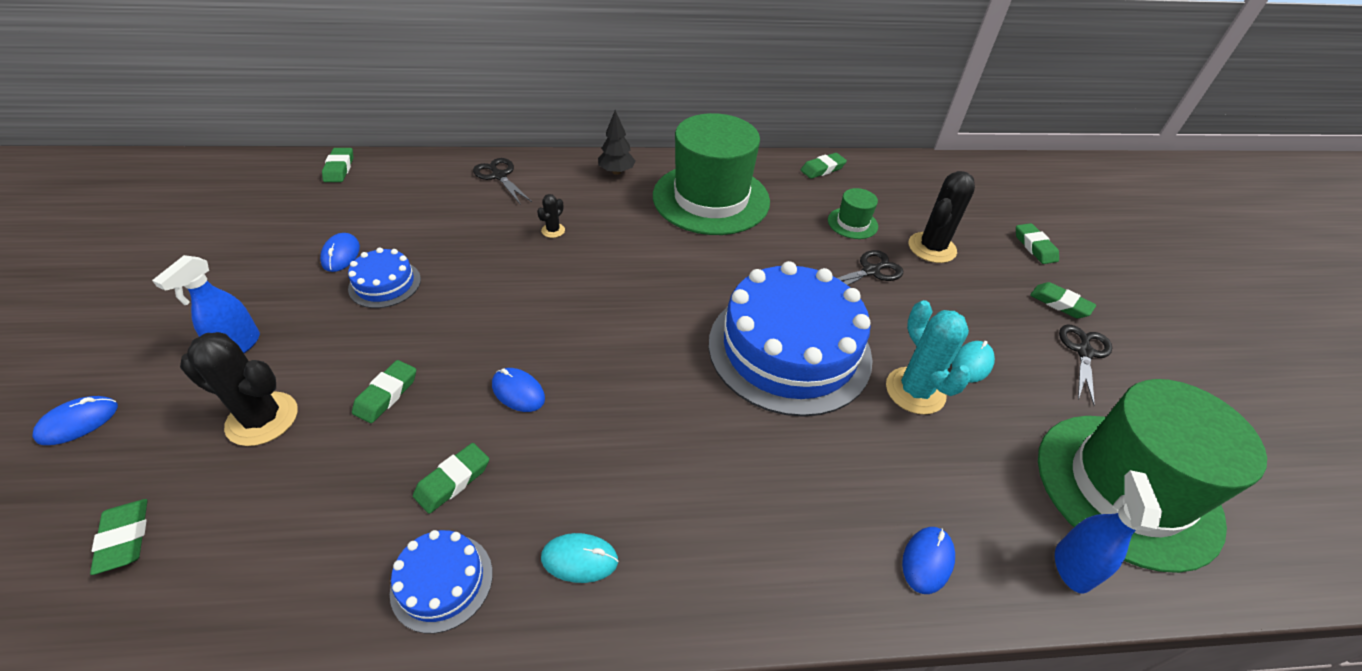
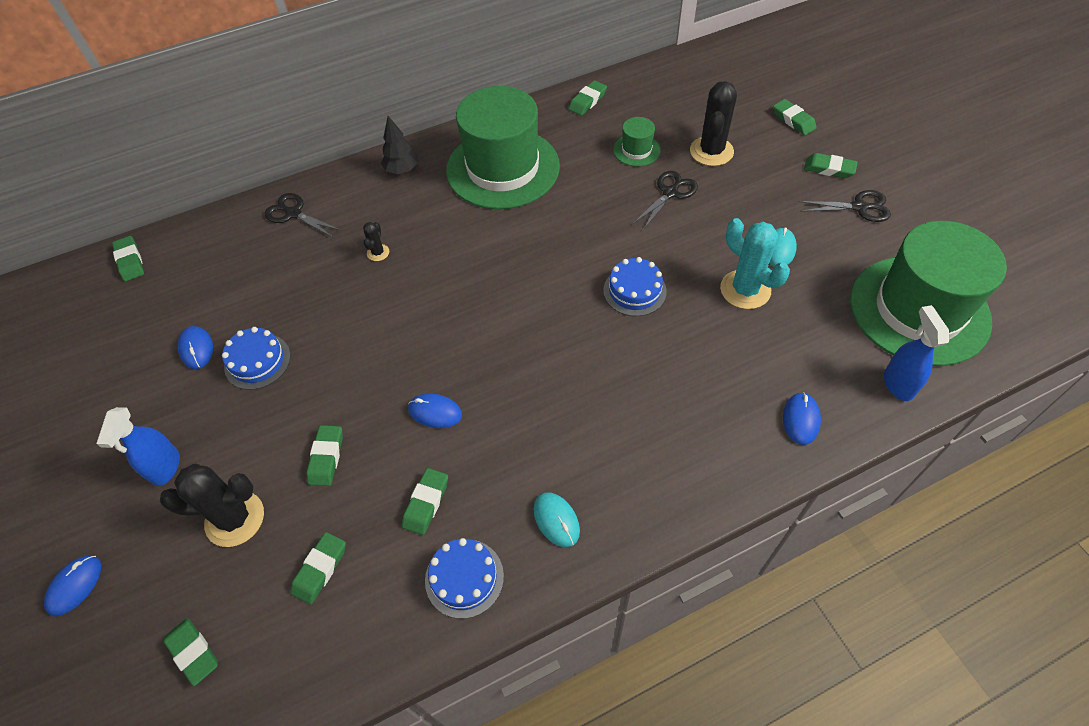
camera: 15 degrees left, 10 degrees up
(304, 505) = (320, 569): none -> green eraser
(579, 559) = (556, 520): turquoise mouse -> turquoise mouse turned 75 degrees clockwise
(789, 349) = (634, 291): blue cake -> blue cake, size x0.44
(1084, 352) = (859, 207): black scissors -> black scissors turned 90 degrees clockwise

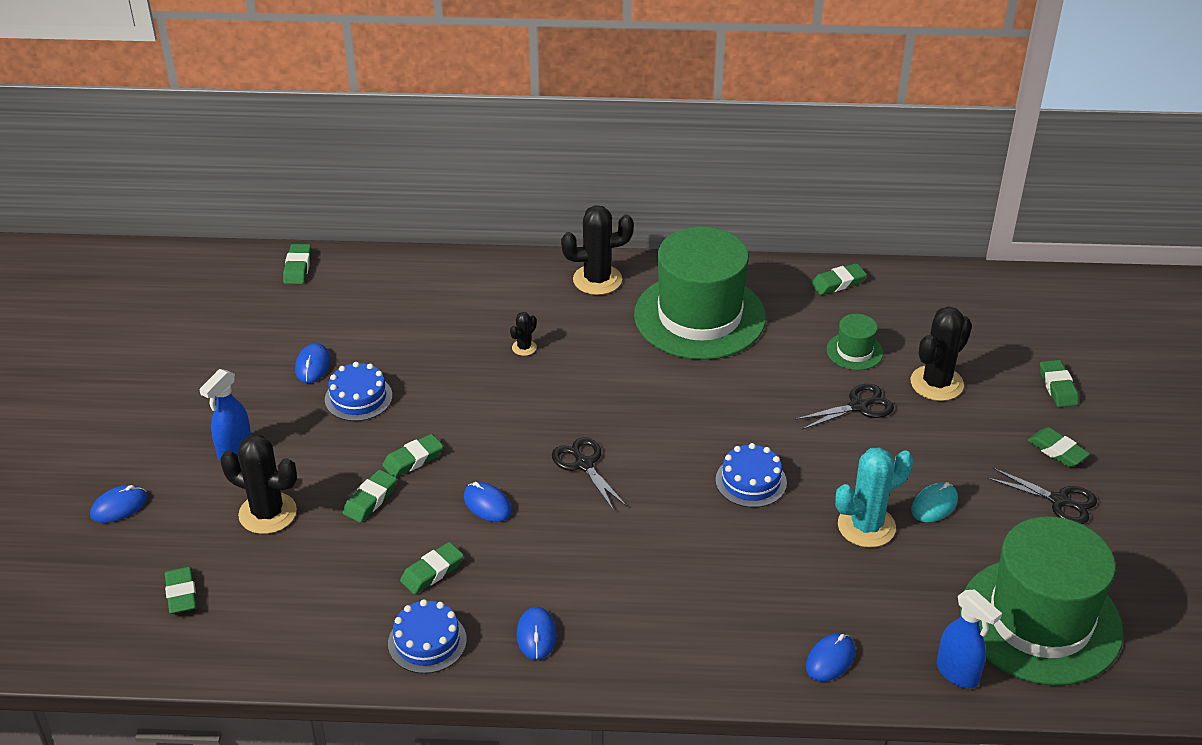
camera: 25 degrees right, 15 degrees down
(293, 213) = (467, 281): black scissors -> black scissors (584, 464)
(320, 569) = (313, 581): green eraser -> green eraser (413, 460)
(402, 170) = (597, 280): black tree -> black cactus
(556, 520) = (536, 635): turquoise mouse -> blue mouse
(745, 290) = (866, 526): turquoise cactus -> turquoise cactus turned 75 degrees clockwise
(897, 384) = (958, 673): blue spray bottle -> blue spray bottle turned 120 degrees clockwise

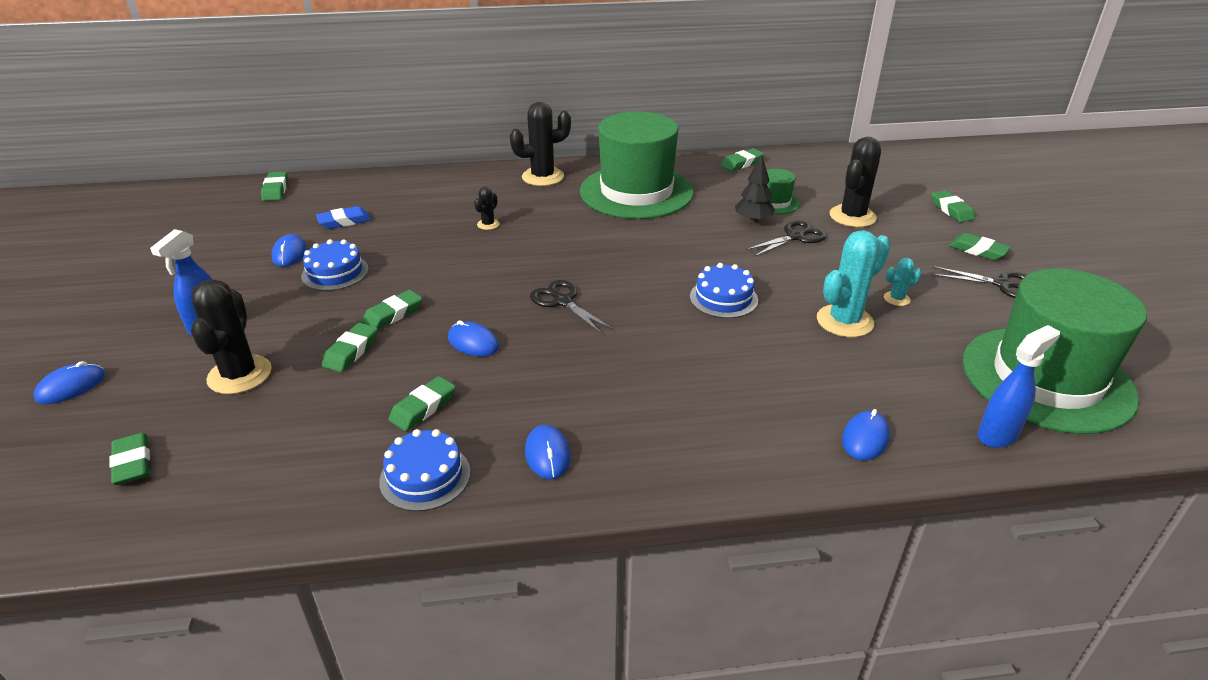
camera: 10 degrees left, 5 degrees down
(267, 513) = (240, 375): black cactus -> black cactus turned 75 degrees clockwise
(370, 325) = (344, 221): none -> blue eraser
(819, 377) = (753, 221): none -> black tree
(934, 505) = (896, 299): turquoise mouse -> turquoise cactus
(958, 673) = (998, 435): blue spray bottle -> blue spray bottle turned 75 degrees counterclockwise

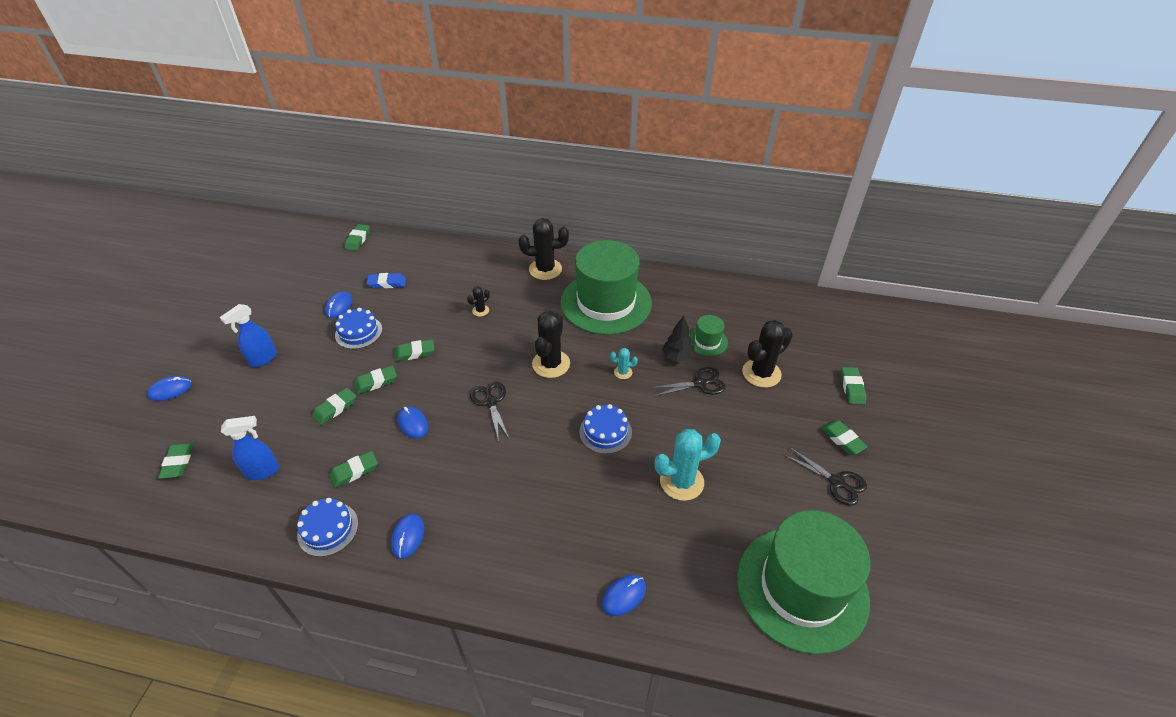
camera: 20 degrees right, 10 degrees up
(240, 375) = (263, 409): black cactus -> black cactus (551, 364)
(742, 163) = (708, 290): green eraser -> green eraser (415, 353)
(896, 299) = (738, 471): turquoise cactus -> turquoise cactus (623, 372)
(998, 435) = (723, 627): blue spray bottle -> blue spray bottle (263, 471)

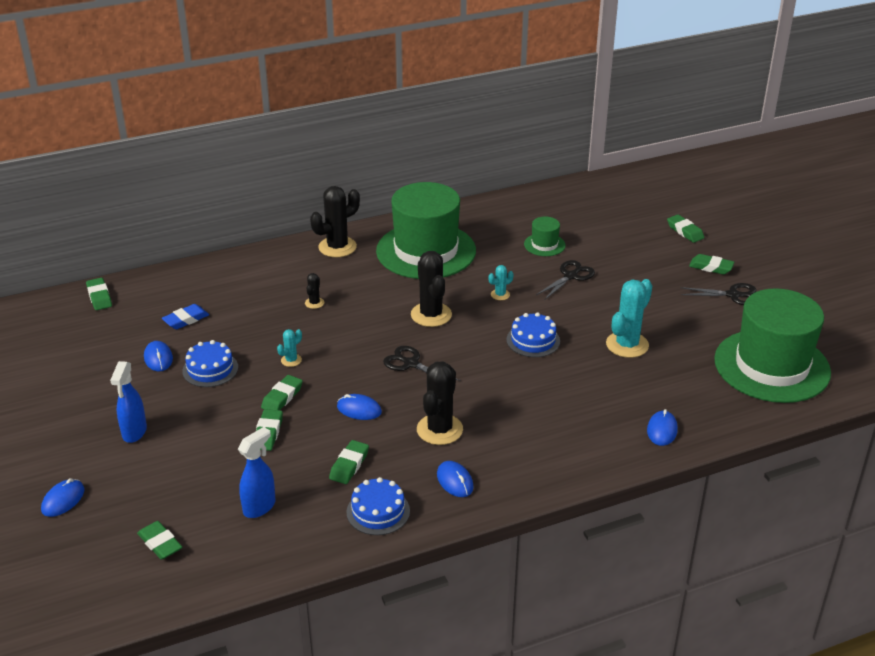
camera: 35 degrees left, 10 degrees down
(415, 353) = (291, 360): green eraser -> turquoise cactus
(677, 357) = (533, 265): black tree -> none
(761, 373) = (610, 249): black cactus -> black cactus (439, 429)

